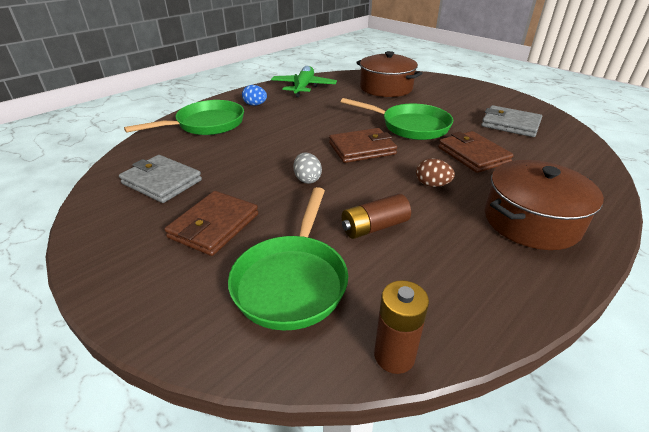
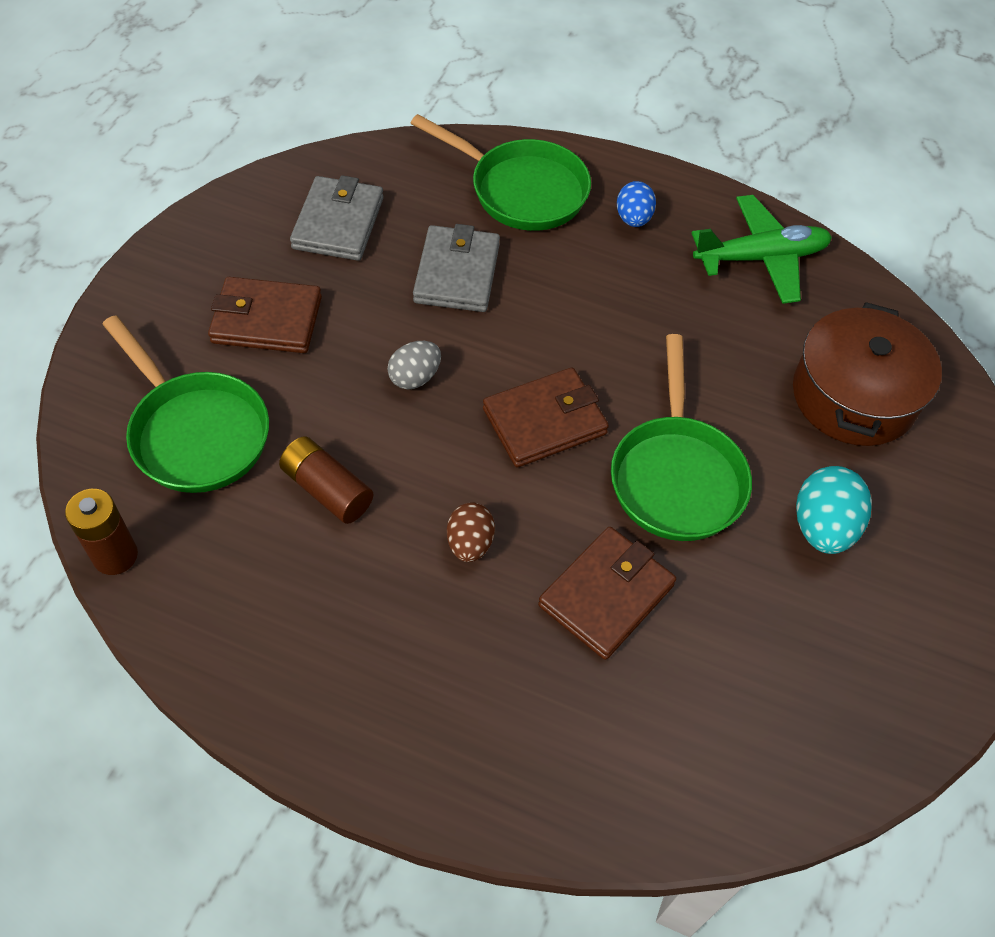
camera: 65 degrees right, 20 degrees up
(292, 281) = (196, 433): green pan -> green pan turned 120 degrees counterclockwise
(362, 149) = (544, 421): brown wallet -> brown wallet turned 75 degrees counterclockwise
(447, 106) = (822, 527): none -> turquoise egg
(510, 124) = (789, 657): grey wallet -> grey wallet (457, 273)
(531, 221) = (419, 692): brown pot -> none

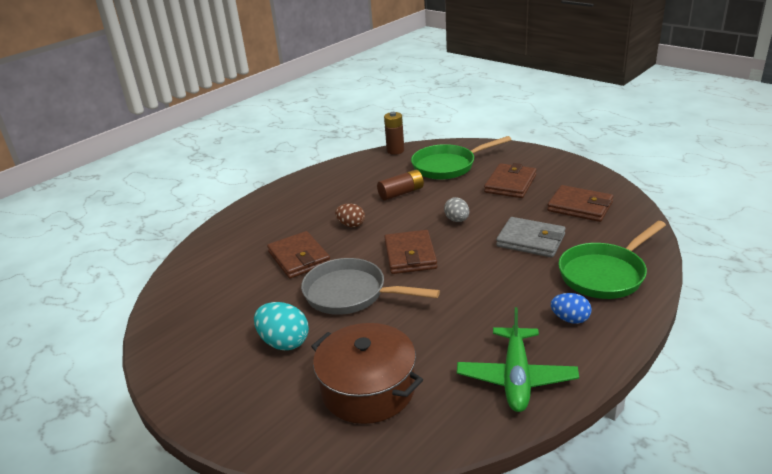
camera: 115 degrees right, 25 degrees down
(338, 223) = (580, 207): grey wallet -> brown wallet
(676, 476) = (350, 294): green pan -> grey pan

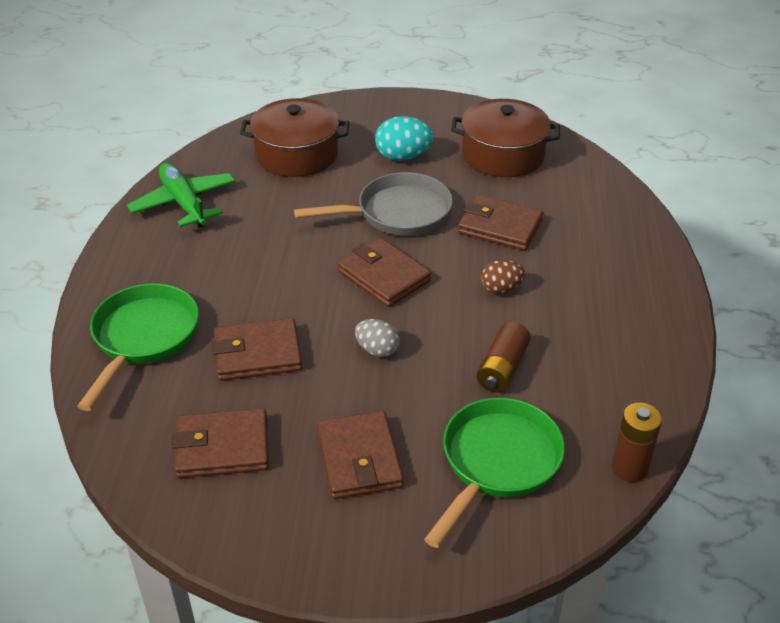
camera: 140 degrees right, 10 degrees up
(213, 309) = (503, 155): none -> brown pot
(530, 240) = (257, 354): grey wallet -> brown wallet
(570, 319) = (160, 269): blue egg -> none

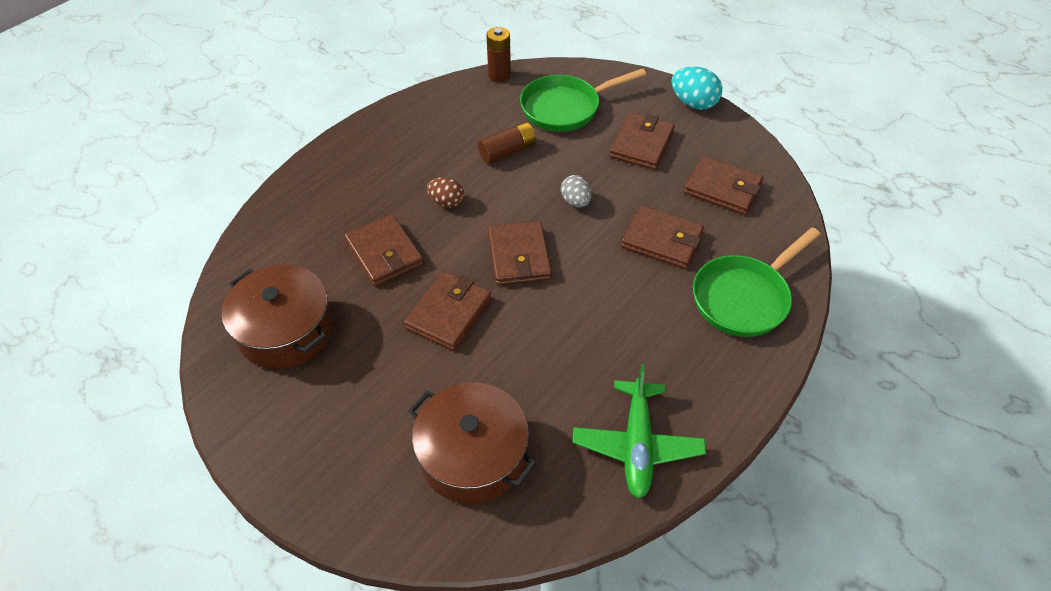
camera: 145 degrees left, 10 degrees up
(397, 213) = (449, 313): grey pan -> brown wallet
(403, 157) = (374, 384): turquoise egg -> turquoise egg (693, 103)

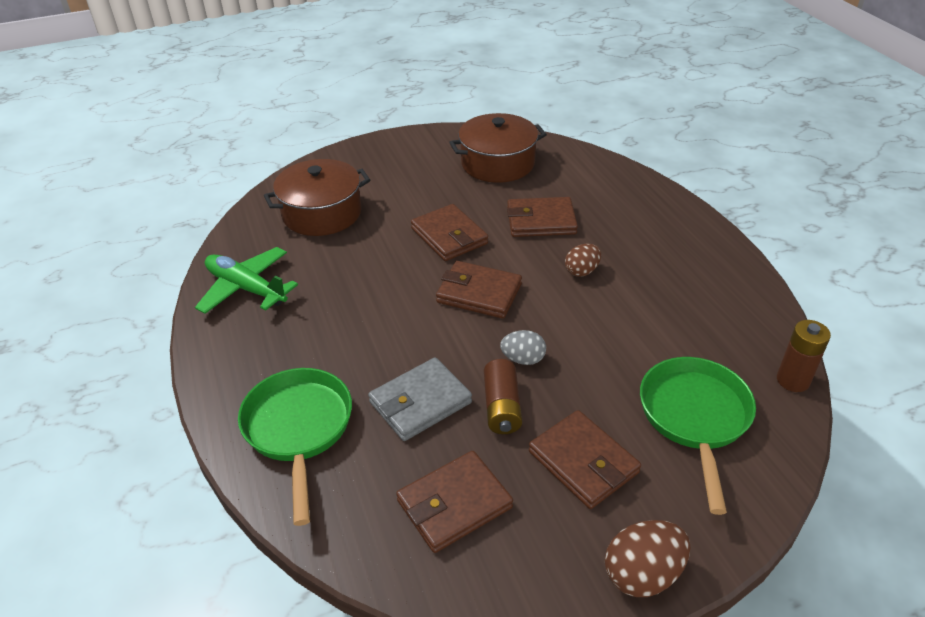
camera: 120 degrees right, 10 degrees down
(507, 151) = (635, 336): brown battery -> brown battery (502, 407)
(662, 240) = (420, 402): brown wallet -> grey wallet
(693, 103) = (642, 574): turquoise egg -> brown egg

